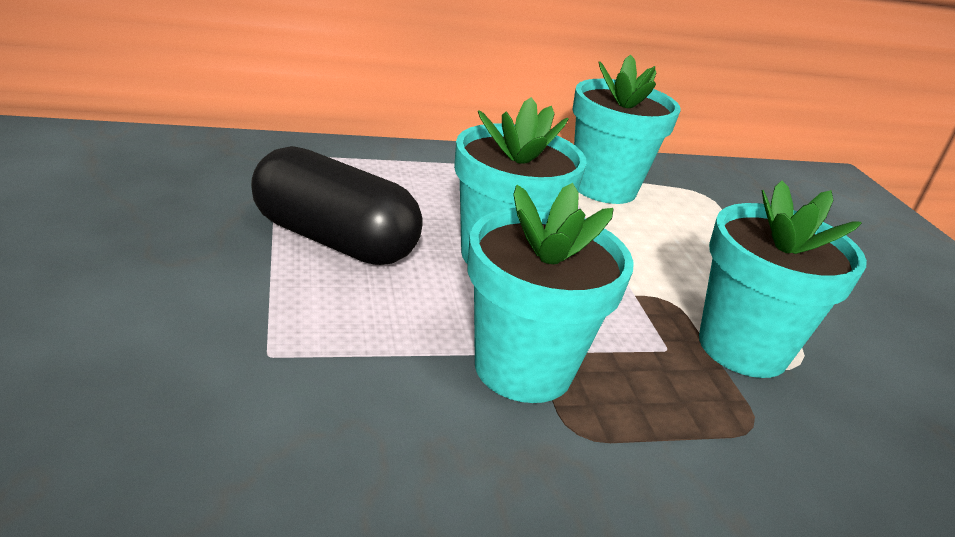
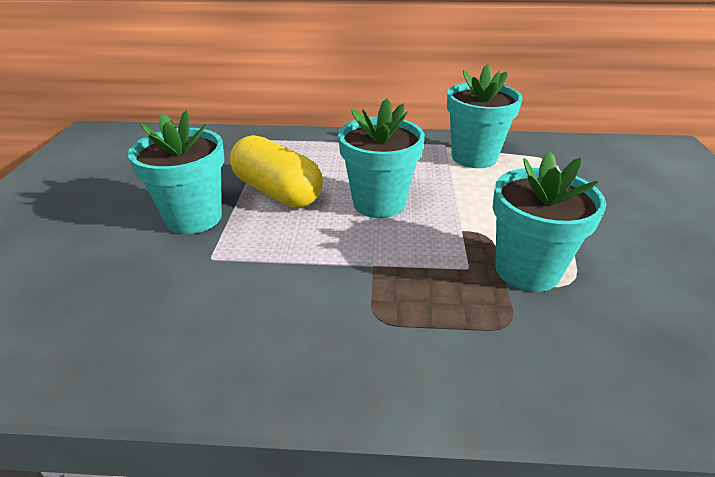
camera: 20 degrees right, 5 degrees up
(334, 240) = (277, 192): black capsule -> yellow capsule
(523, 368) = (360, 275): turquoise flower pot -> turquoise flower pot (194, 218)

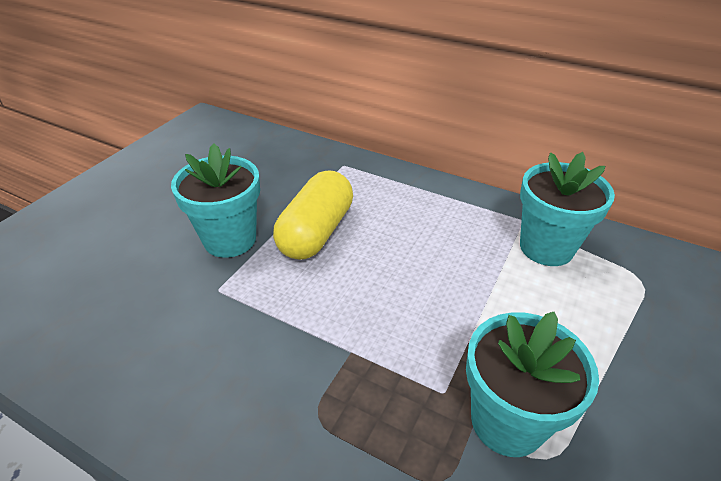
camera: 25 degrees right, 5 degrees up
(277, 192) = (316, 232): yellow capsule -> yellow capsule turned 45 degrees clockwise
(379, 203) = (403, 277): turquoise flower pot -> none

